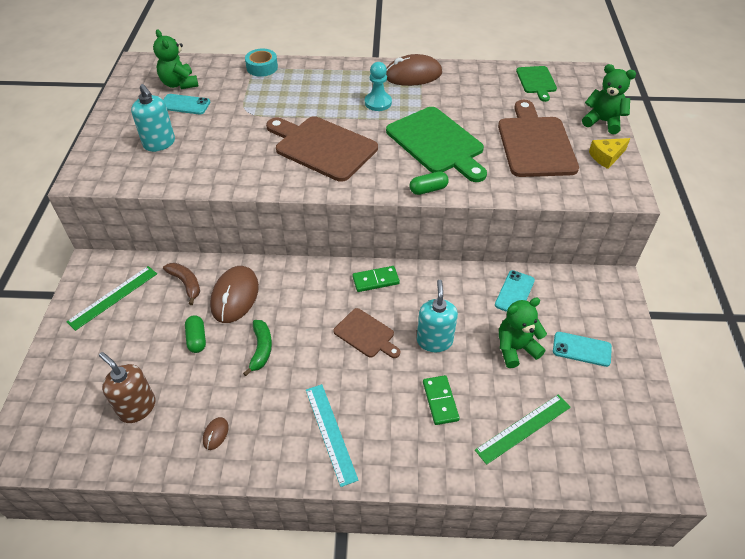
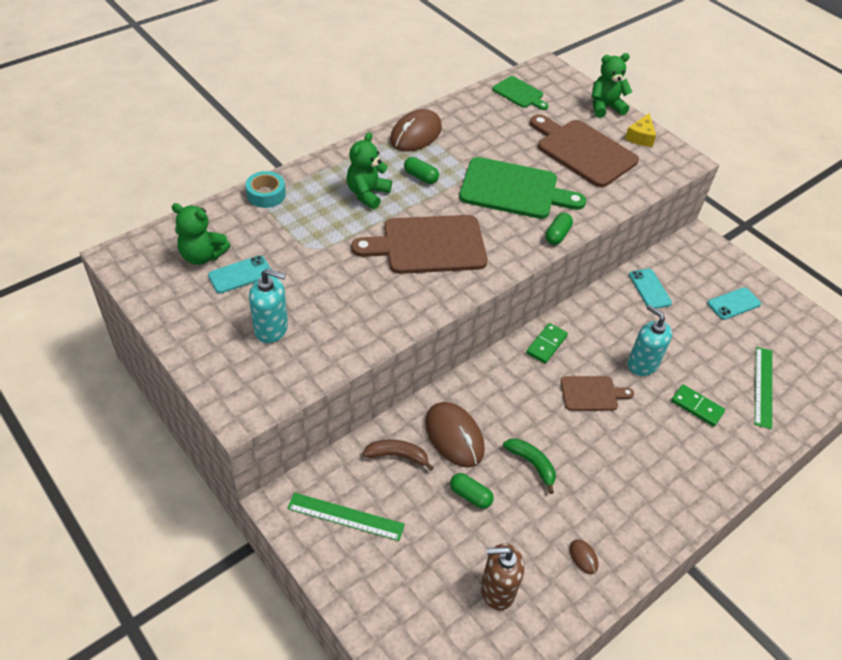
camera: 45 degrees left, 0 degrees up
(113, 297) = (345, 517): green ruler -> green ruler turned 75 degrees counterclockwise
(330, 433) = (658, 488): turquoise ruler -> none
(378, 103) = (420, 177): turquoise pawn -> green capsule
(515, 348) = (697, 332): green teddy bear -> green teddy bear (367, 194)

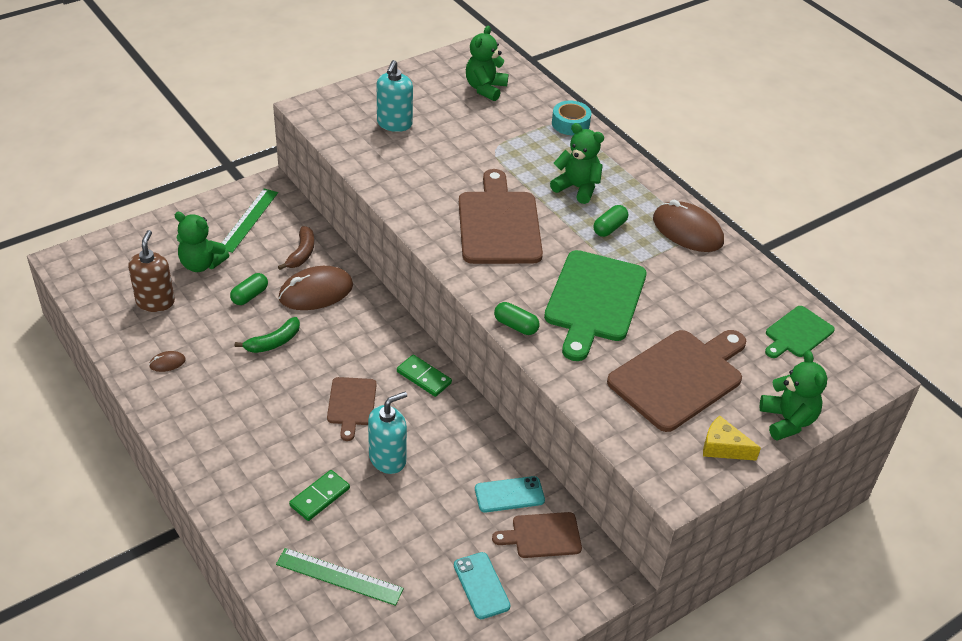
camera: 95 degrees right, 5 degrees down
(240, 275) = (461, 108): turquoise phone -> none
(428, 553) = (201, 264): none -> green teddy bear
(678, 271) = (542, 535): none -> brown cutting board

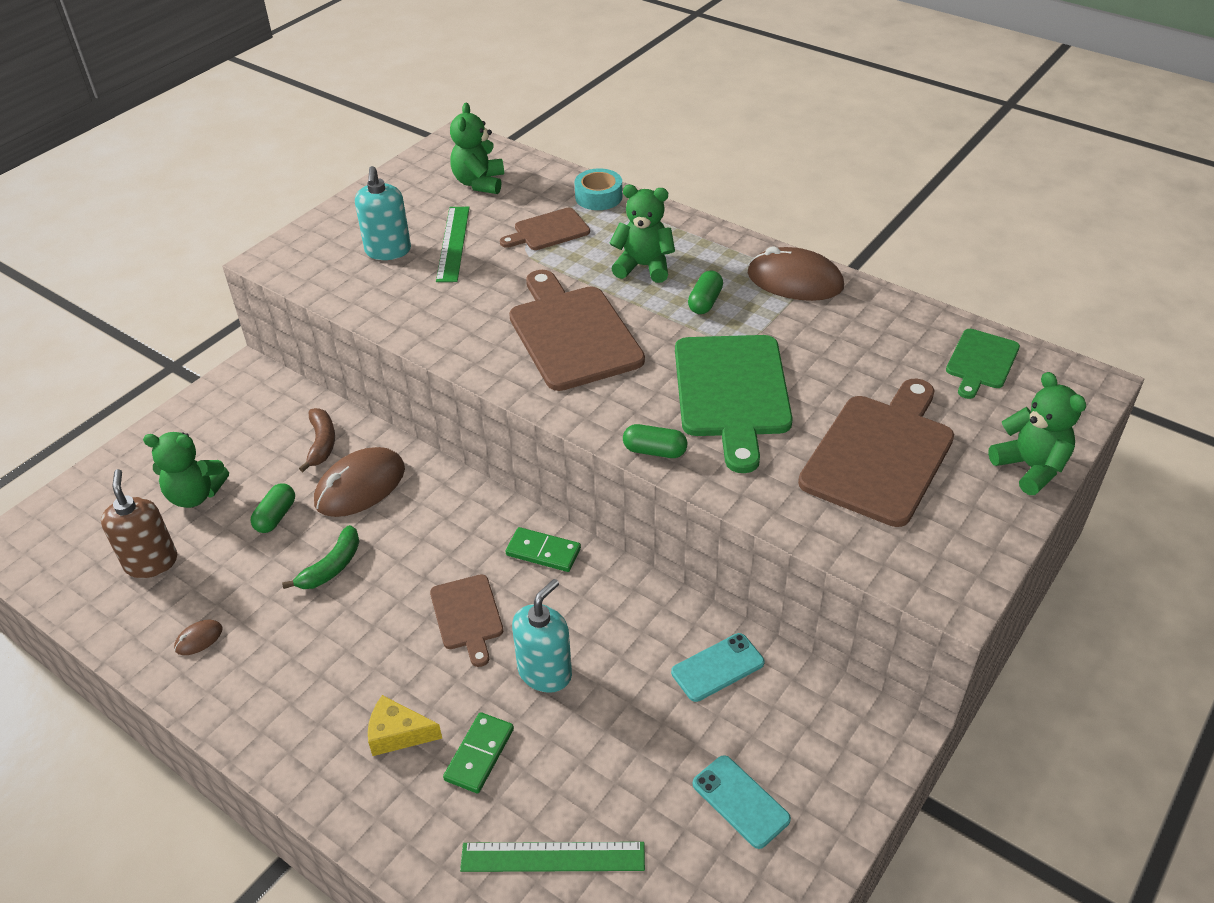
camera: 15 degrees left, 0 degrees up
(248, 220) = (235, 421): green ruler -> green ruler (453, 243)
(542, 535) = (783, 707): brown cutting board -> brown cutting board (548, 231)
(723, 447) = (977, 524): yellow cheese -> yellow cheese (398, 734)

